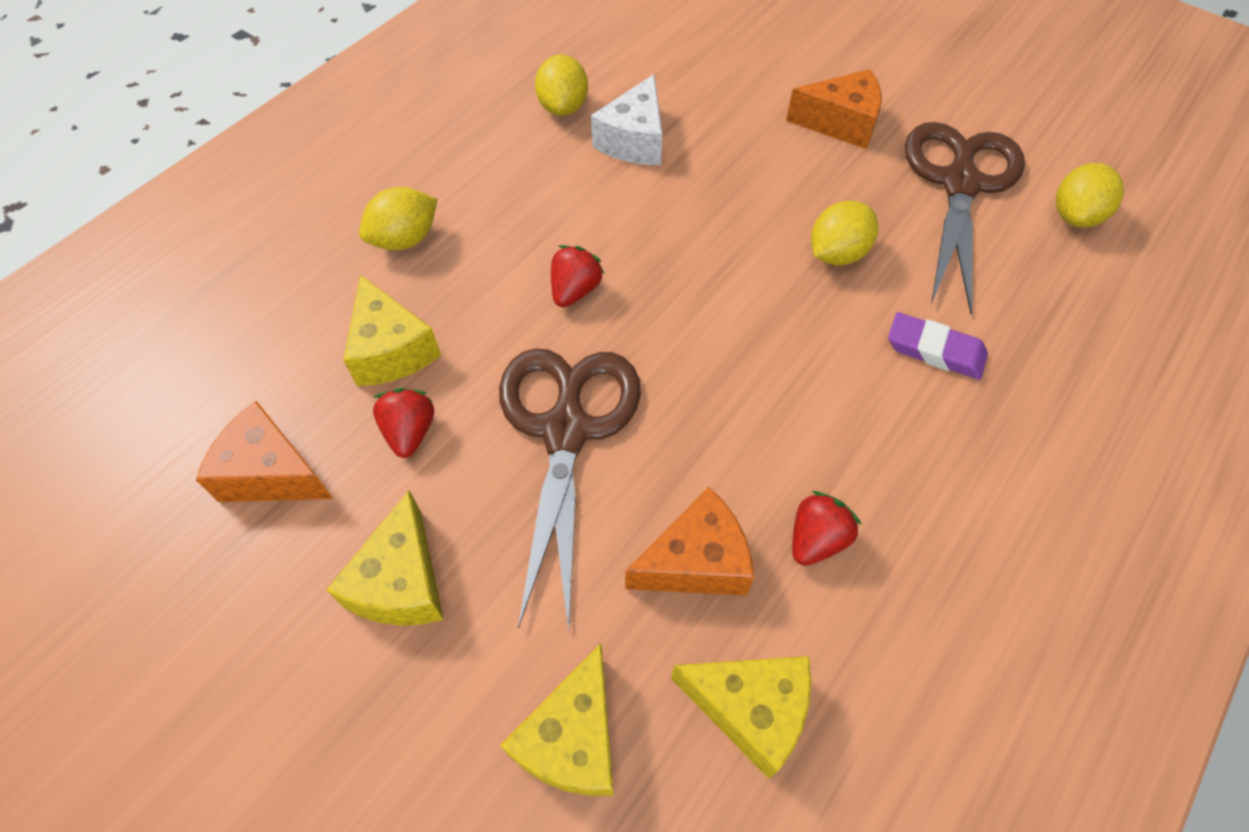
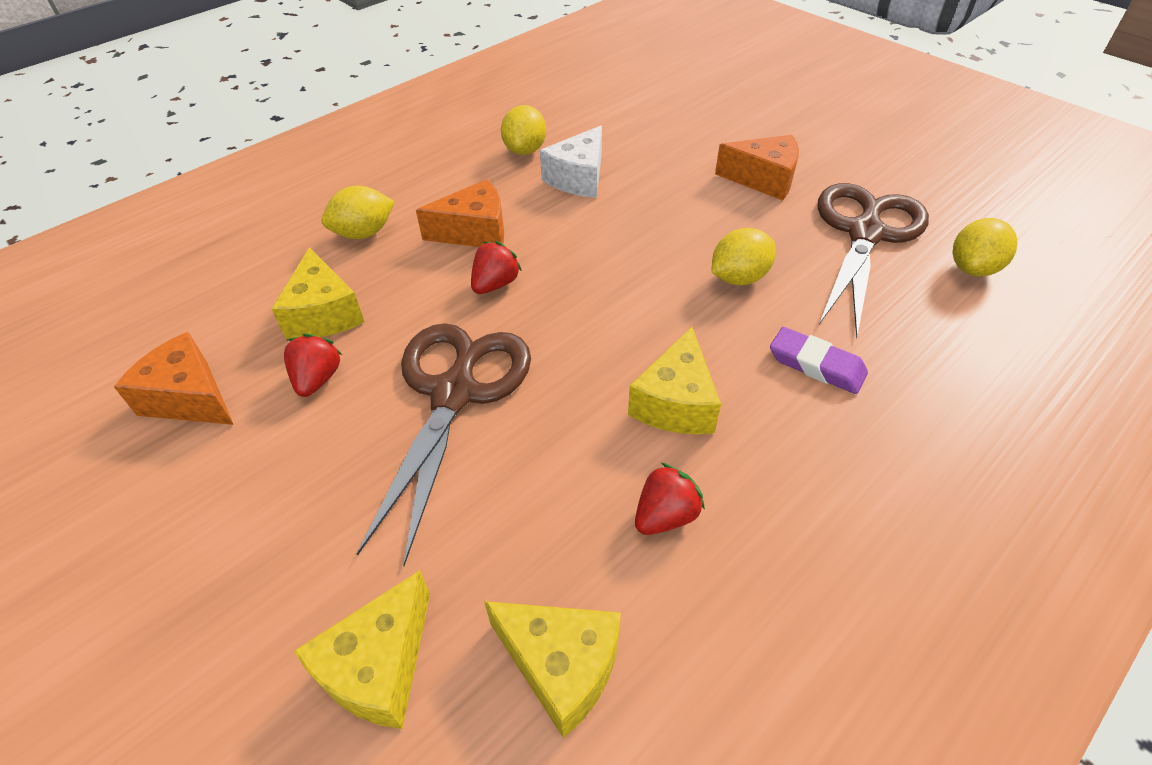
camera: 10 degrees right, 10 degrees down
(401, 582) = (267, 501): yellow cheese -> yellow cheese (675, 403)
(696, 561) = (543, 520): orange cheese -> orange cheese (474, 232)

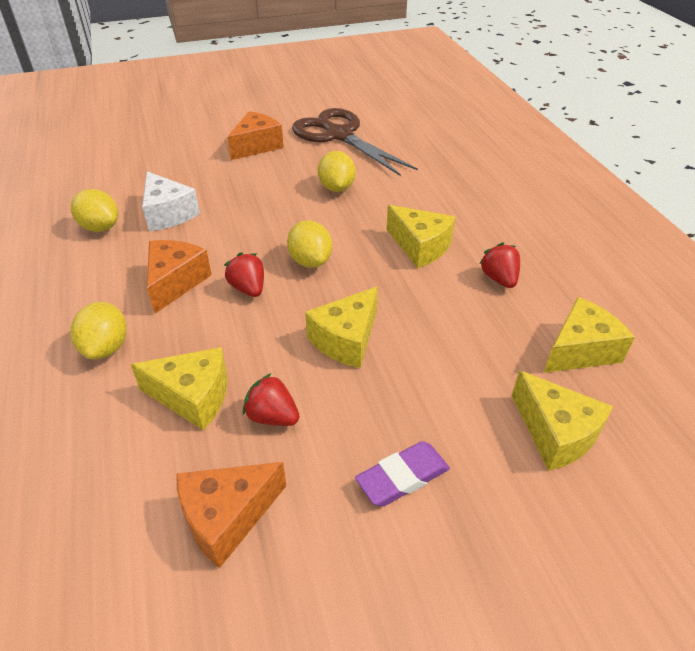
camera: 65 degrees left, 5 degrees down
(454, 394) = (346, 340): brown scissors -> yellow cheese
(816, 365) = (425, 190): purple eraser -> purple eraser (402, 477)
(973, 268) = (394, 119): yellow lemon -> yellow lemon (310, 261)

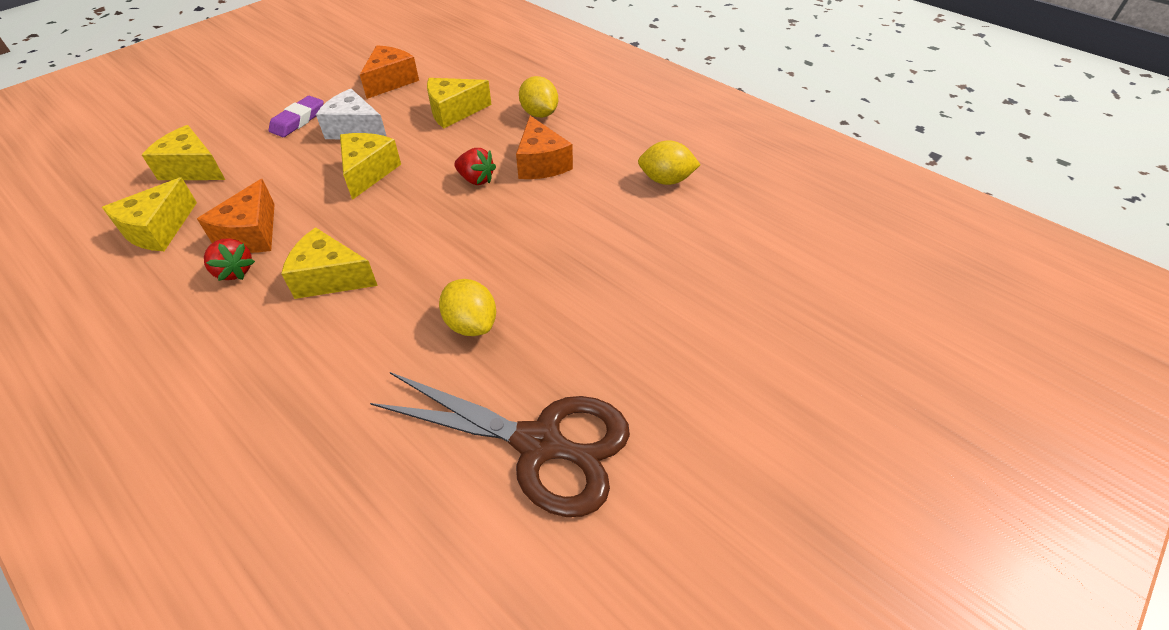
camera: 150 degrees right, 5 degrees up
(168, 214) = (624, 215): white cheese -> white cheese (355, 129)
(256, 146) = (640, 357): orange cheese -> orange cheese (251, 234)
(272, 416) = (395, 119): red strawberry -> none
(310, 261) = (439, 221): yellow lemon -> none

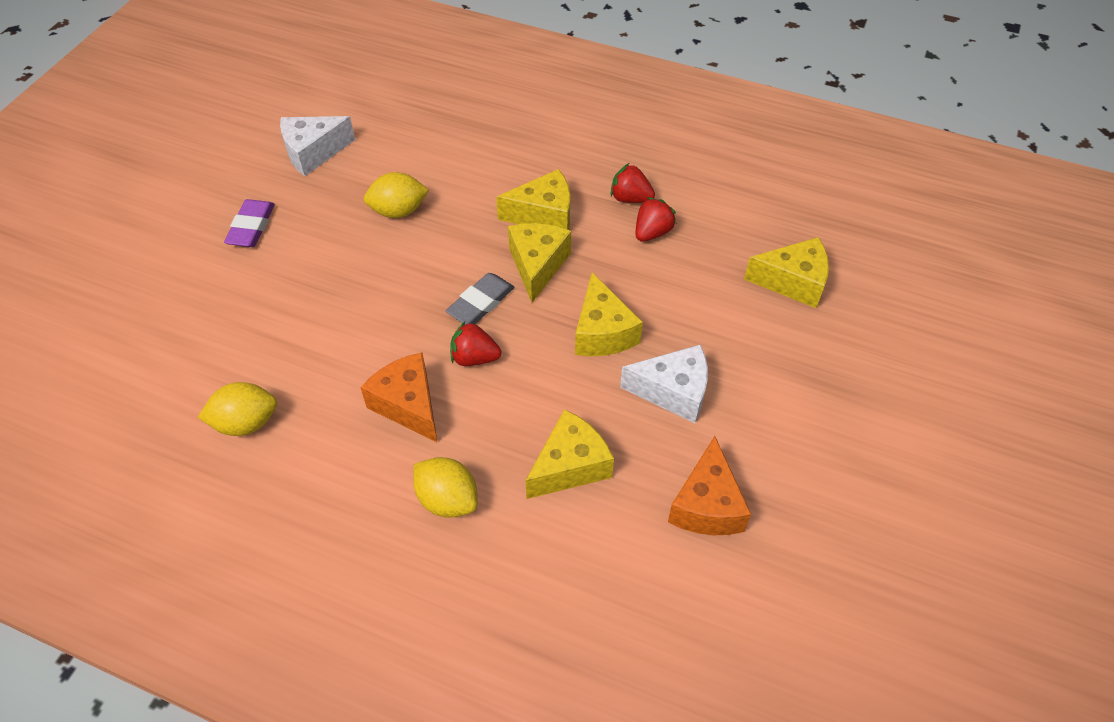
camera: 160 degrees right, 5 degrees up
(159, 229) = (740, 213): yellow cheese -> yellow cheese (537, 265)
(251, 234) = (652, 232): orange cheese -> red strawberry
(298, 120) = (757, 385): purple eraser -> purple eraser (251, 227)
(446, 215) = (481, 303): none -> grey eraser
(471, 324) = (398, 211): yellow lemon -> yellow lemon turned 45 degrees counterclockwise
(539, 444) = (313, 153): brown scissors -> white cheese

